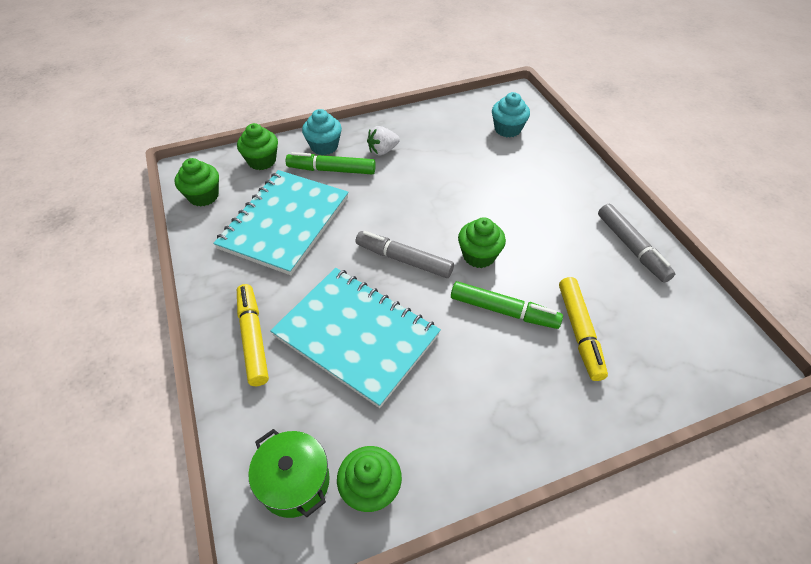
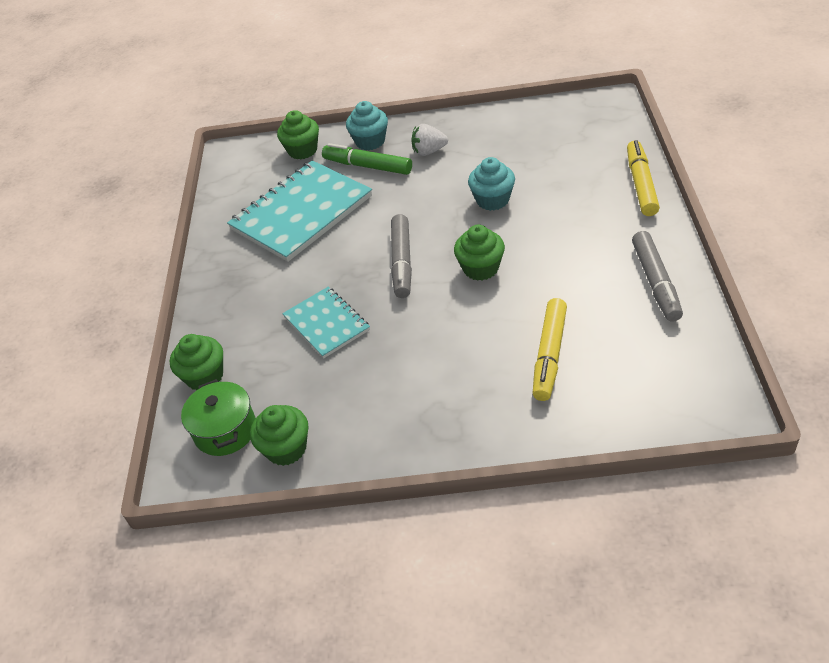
camera: 25 degrees right, 5 degrees down
(203, 196) = (236, 179): green cupcake -> green cupcake (205, 376)
(253, 338) = (234, 311): yellow marker -> yellow marker (641, 184)
(356, 335) = (326, 323): turquoise notebook -> turquoise notebook, size x0.56
(404, 260) = (402, 262): grey marker -> grey marker turned 135 degrees counterclockwise
(503, 311) = (480, 324): green marker -> none
(507, 129) = (579, 140): turquoise cupcake -> turquoise cupcake (492, 200)

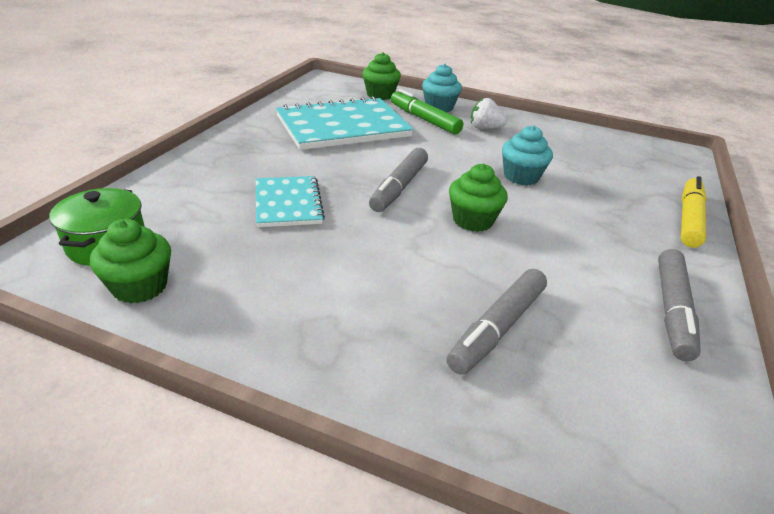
camera: 15 degrees right, 10 degrees down
(205, 376) = (143, 197): green cupcake -> none
(549, 355) = (497, 328): yellow marker -> grey marker

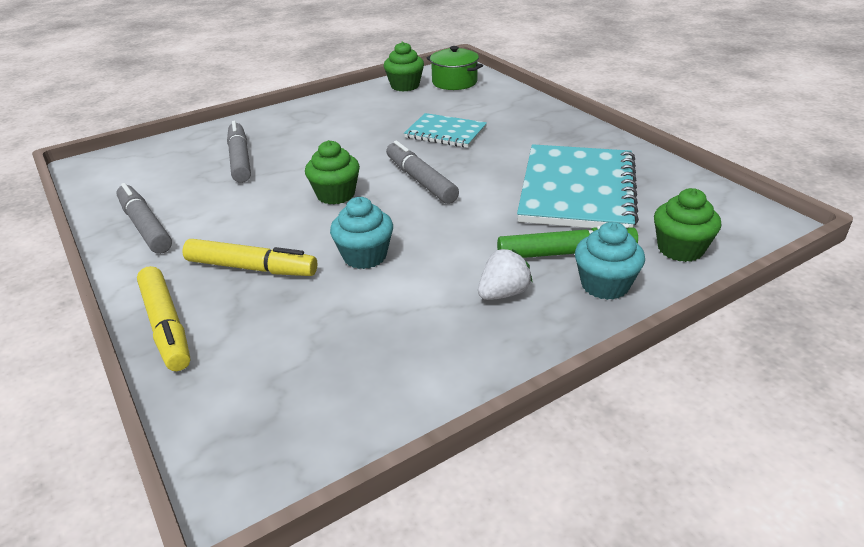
camera: 130 degrees right, 0 degrees up
(602, 215) = (251, 268): none -> yellow marker

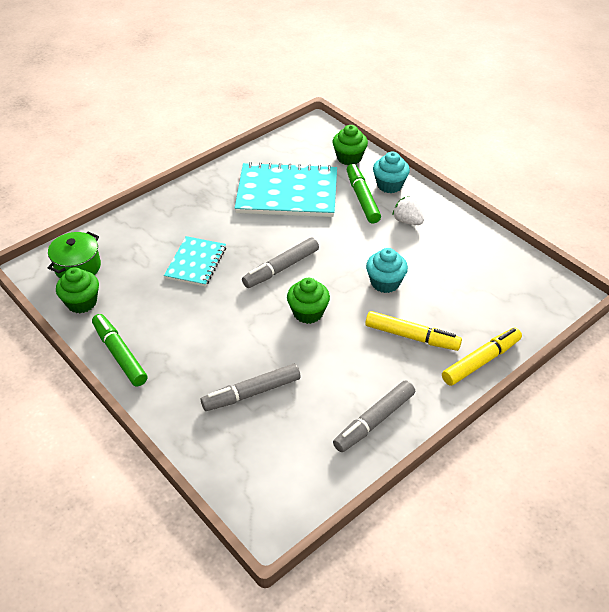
camera: 100 degrees left, 10 degrees up
(251, 268) = (412, 336): yellow marker -> yellow marker turned 105 degrees clockwise
(330, 102) = (119, 354): none -> green marker

